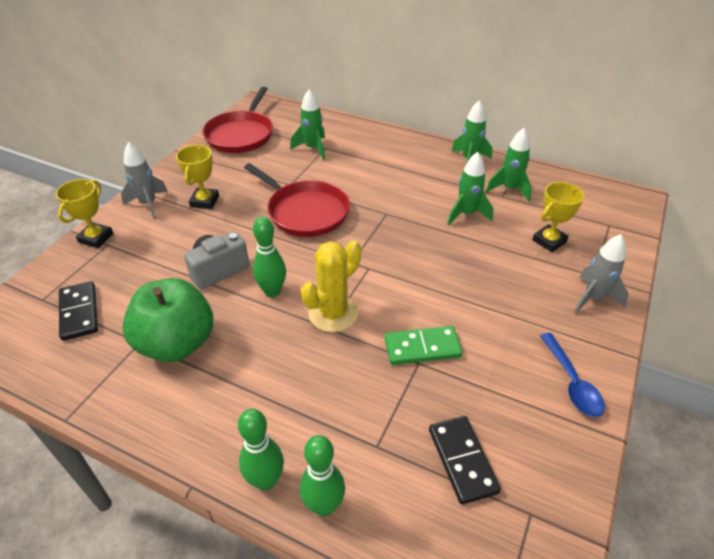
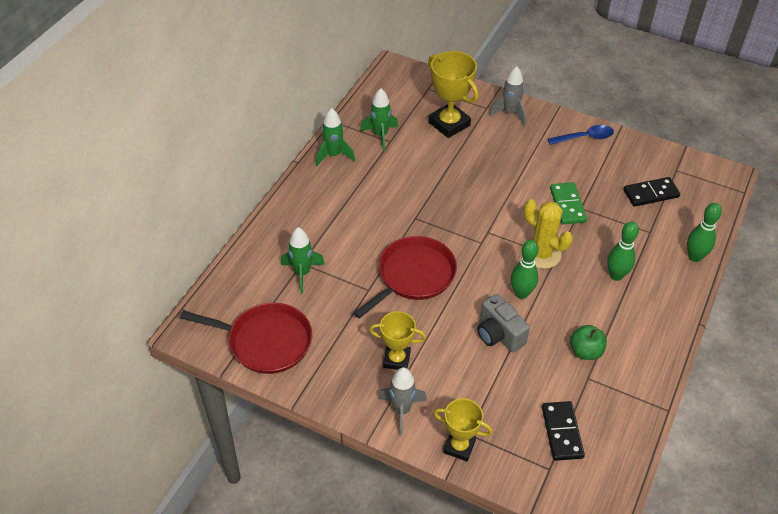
camera: 90 degrees left, 5 degrees up
(79, 312) = (562, 432): black domino -> black domino turned 75 degrees counterclockwise
(177, 343) = (585, 351): green apple -> green apple, size x0.53
(266, 480) = (686, 285): green bowling pin -> green bowling pin (616, 275)
(466, 214) = (416, 166): green rocket -> none
(549, 241) = (449, 124): yellow trophy -> yellow trophy, size x1.57

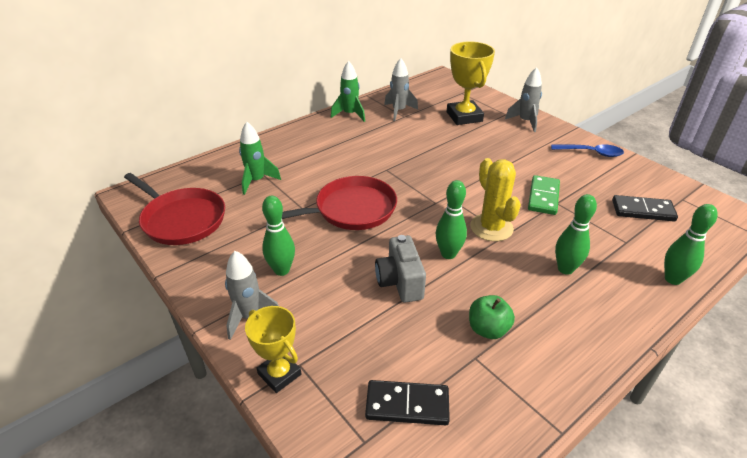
camera: 25 degrees right, 10 degrees down
(380, 135) = (399, 111): green rocket -> grey rocket
(396, 359) = (282, 270): yellow trophy -> green bowling pin
(562, 432) = (407, 405): black domino -> black domino turned 75 degrees clockwise

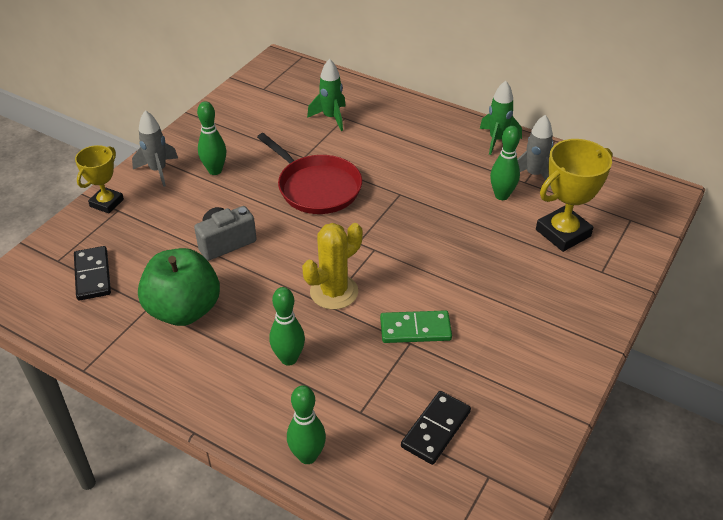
camera: 70 degrees right, 5 degrees up
(181, 219) = (256, 98): red pan -> none
(448, 254) = (277, 267): green bowling pin -> green bowling pin (501, 195)
(488, 329) = (184, 310): green apple -> green apple, size x1.88
(525, 122) = (593, 293): grey rocket -> none
(591, 153) = (552, 371): blue spoon -> none
(643, 210) = (436, 429): black domino -> black domino turned 45 degrees clockwise

